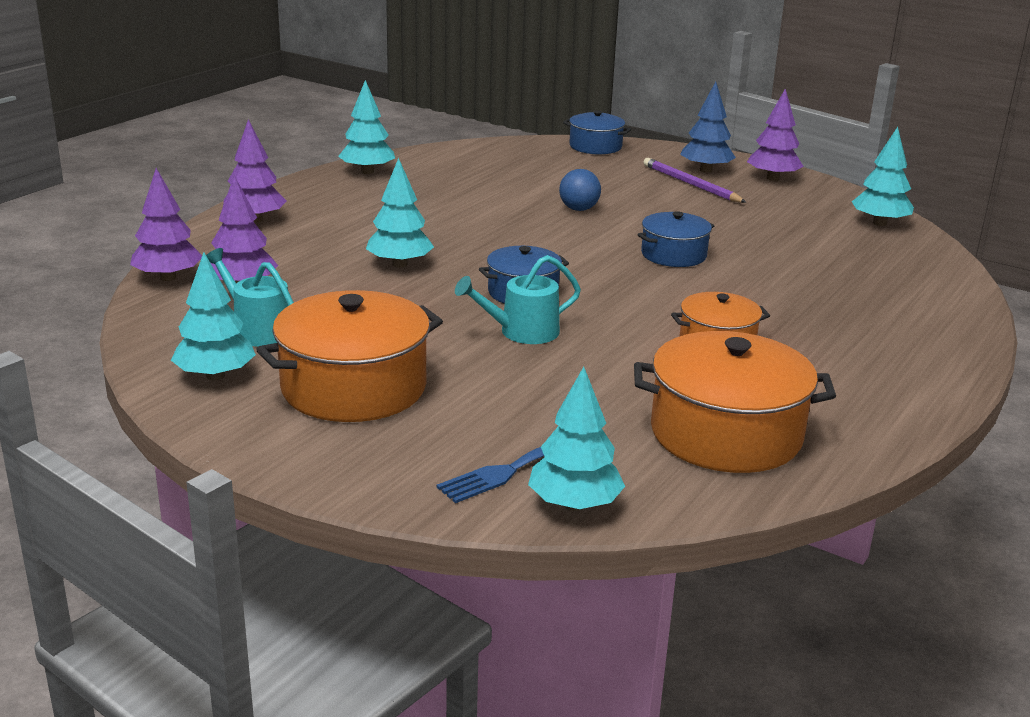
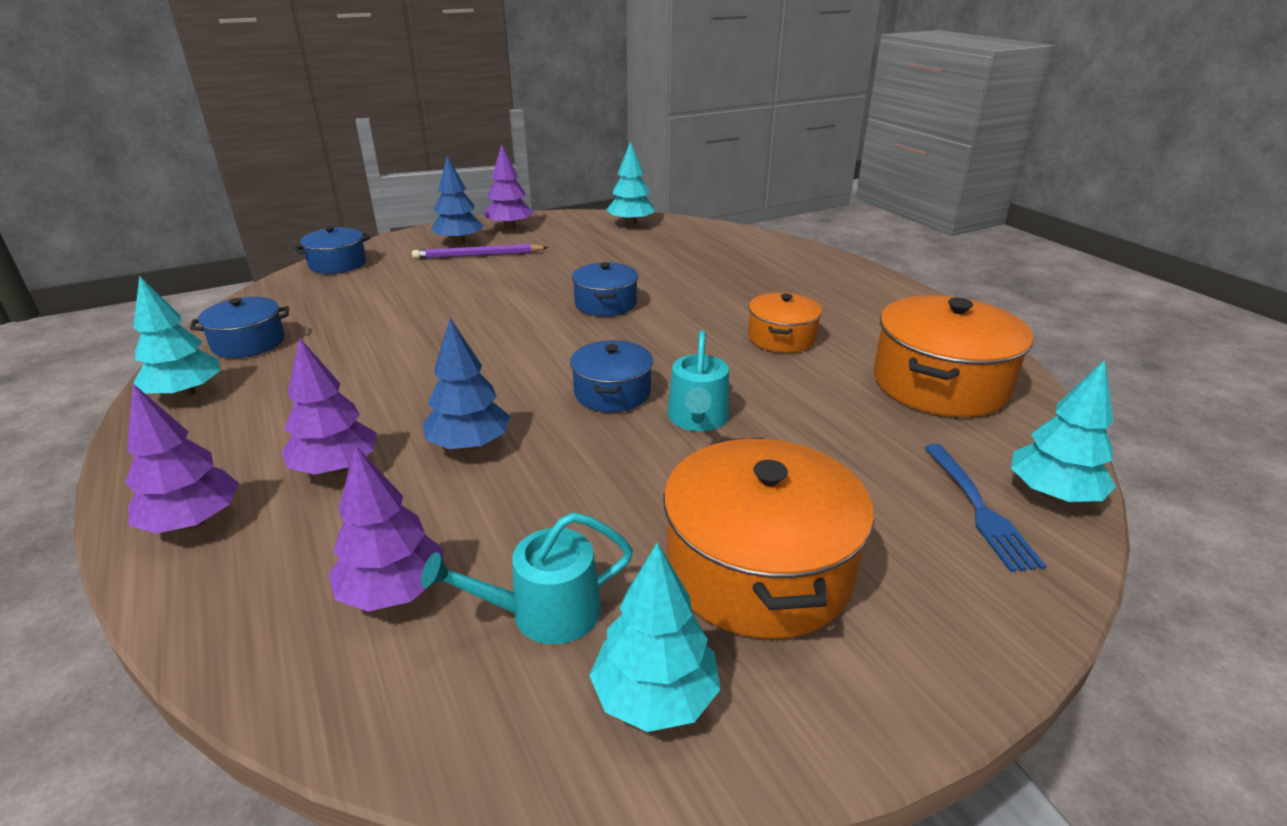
camera: 60 degrees left, 5 degrees up
(168, 278) = (277, 670): purple tree -> purple tree (336, 468)
(400, 264) = (469, 445): turquoise tree -> blue tree
(444, 164) = (248, 343): none -> blue pot
(578, 209) = (462, 312): blue ball -> none

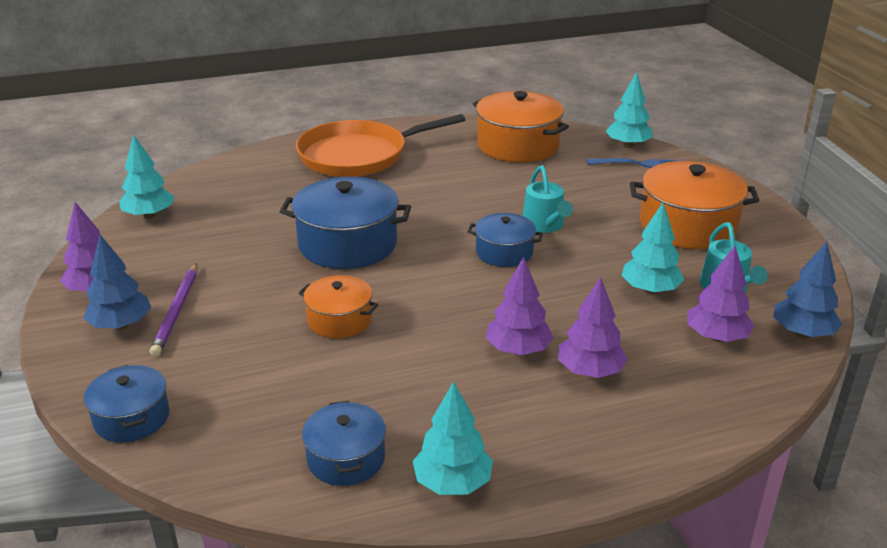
camera: 80 degrees left, 0 degrees up
(193, 521) = (654, 433): purple tree -> purple tree (518, 350)
(469, 445) = (565, 313): blue tree -> blue tree (802, 333)
(605, 304) = (347, 244): blue pot -> blue pot, size x1.74
(655, 697) = (773, 262): turquoise tree -> turquoise tree (650, 290)
(697, 419) = (544, 225): turquoise watering can -> turquoise watering can turned 60 degrees clockwise
(782, 338) = (441, 181): orange pot -> orange pot (339, 320)
(813, 286) = (358, 156): none -> orange pan

